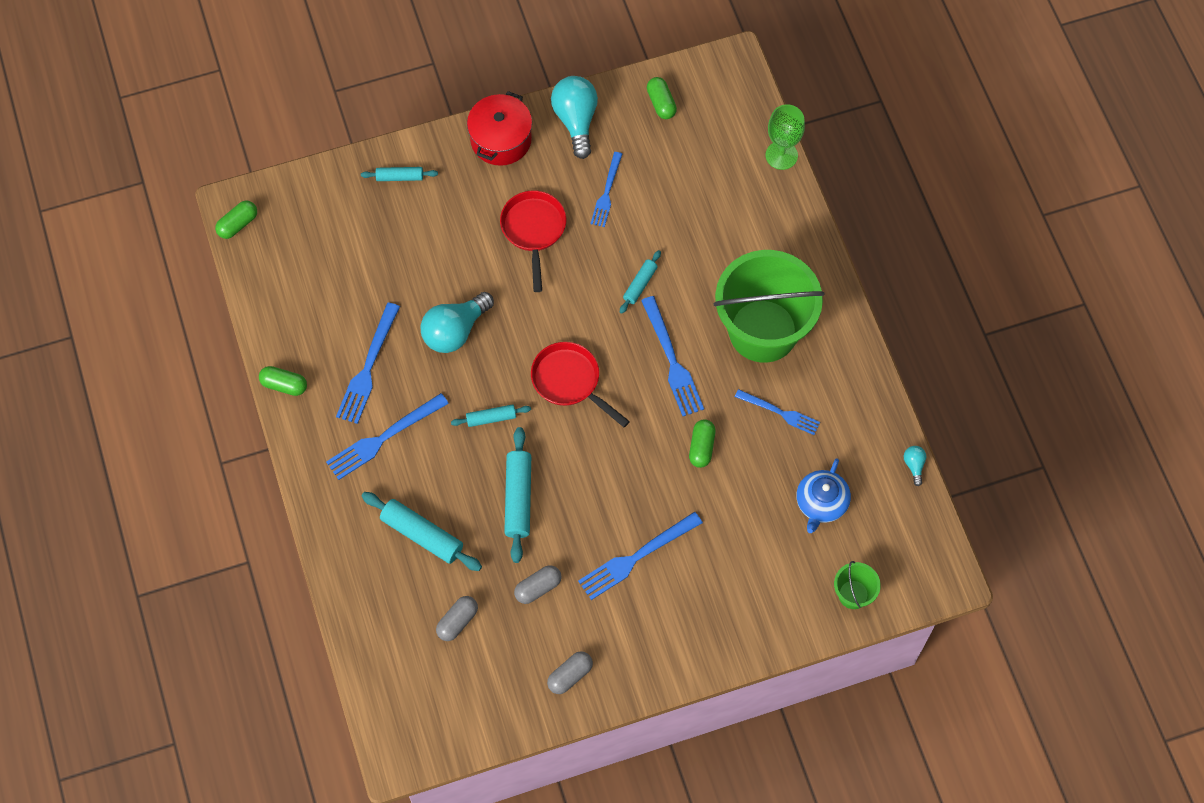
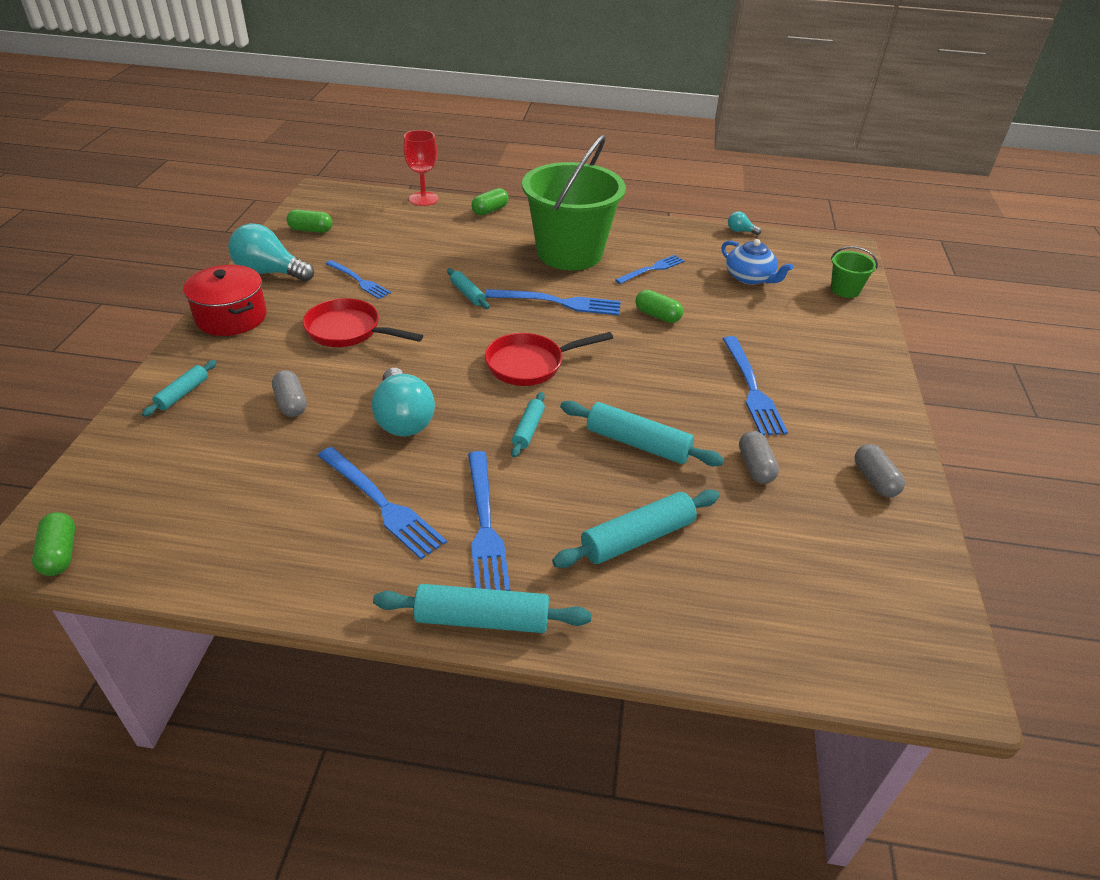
camera: 65 degrees left, 25 degrees down
(284, 385) = (330, 596): green capsule -> green capsule (490, 210)
(310, 475) = (482, 619): none -> turquoise rolling pin
(457, 621) = (770, 549): grey capsule -> grey capsule (291, 403)
(781, 155) = (423, 199): green goblet -> red goblet

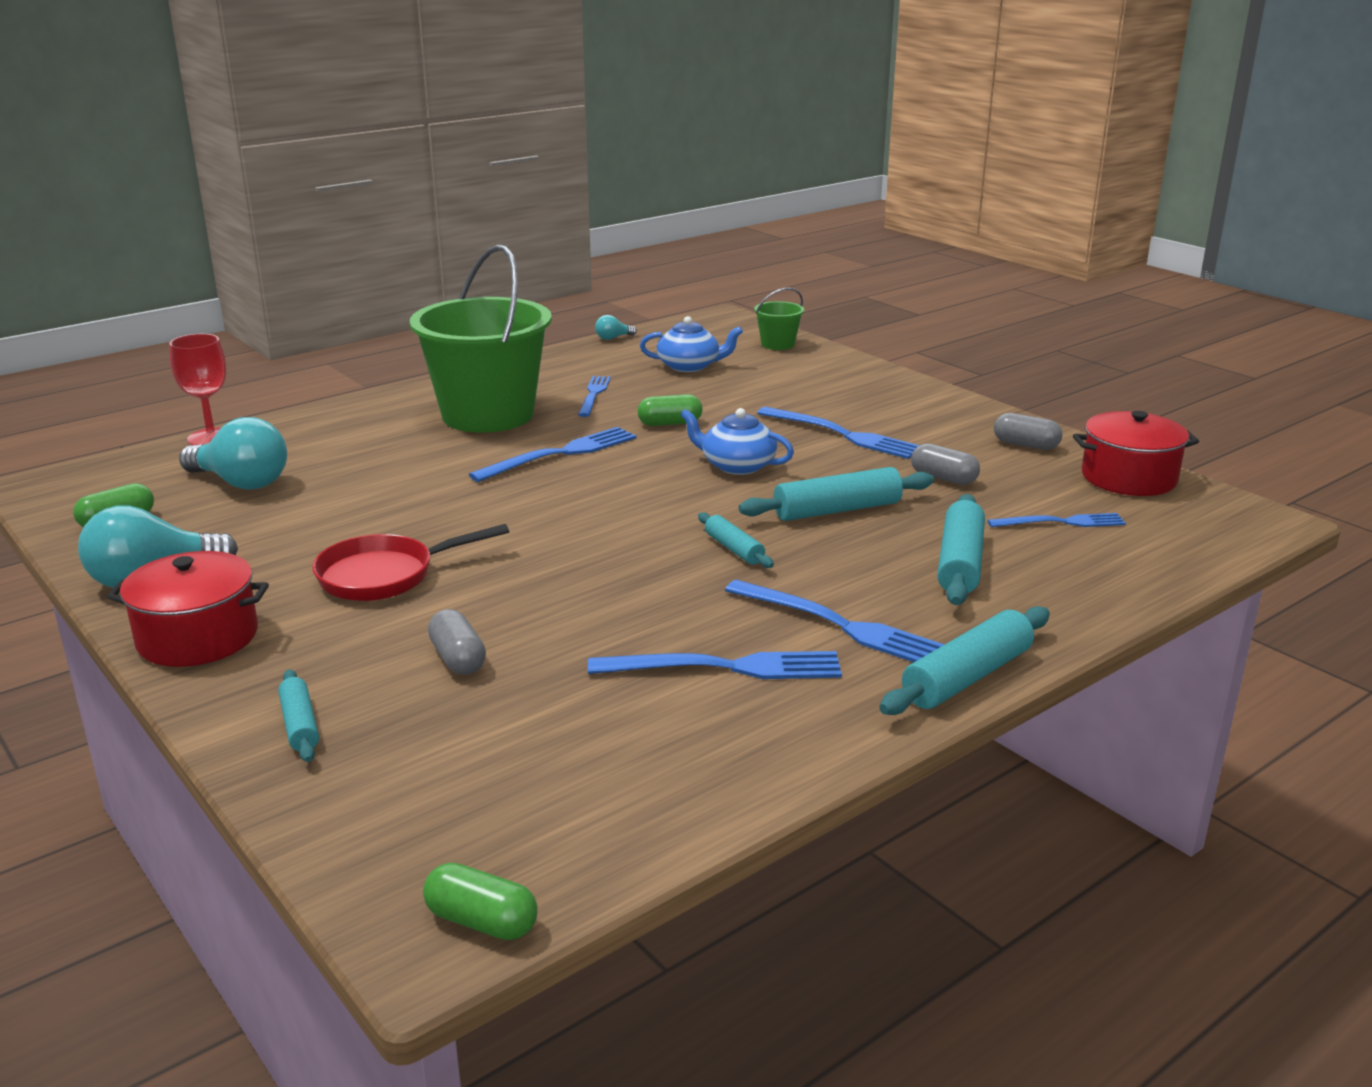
camera: 45 degrees left, 15 degrees down
(291, 403) = (458, 659): grey capsule -> grey capsule turned 45 degrees clockwise
(359, 281) = (296, 533): blue fork -> blue fork (1061, 522)
(403, 419) = (605, 604): turquoise light bulb -> turquoise light bulb (241, 483)
(467, 294) = (452, 488): turquoise rolling pin -> none
(490, 210) = (320, 416): green capsule -> none
(530, 364) = (635, 507): red pan -> none
(640, 371) = (737, 465): none -> blue teapot
(905, 563) = (1128, 478): none -> red pot

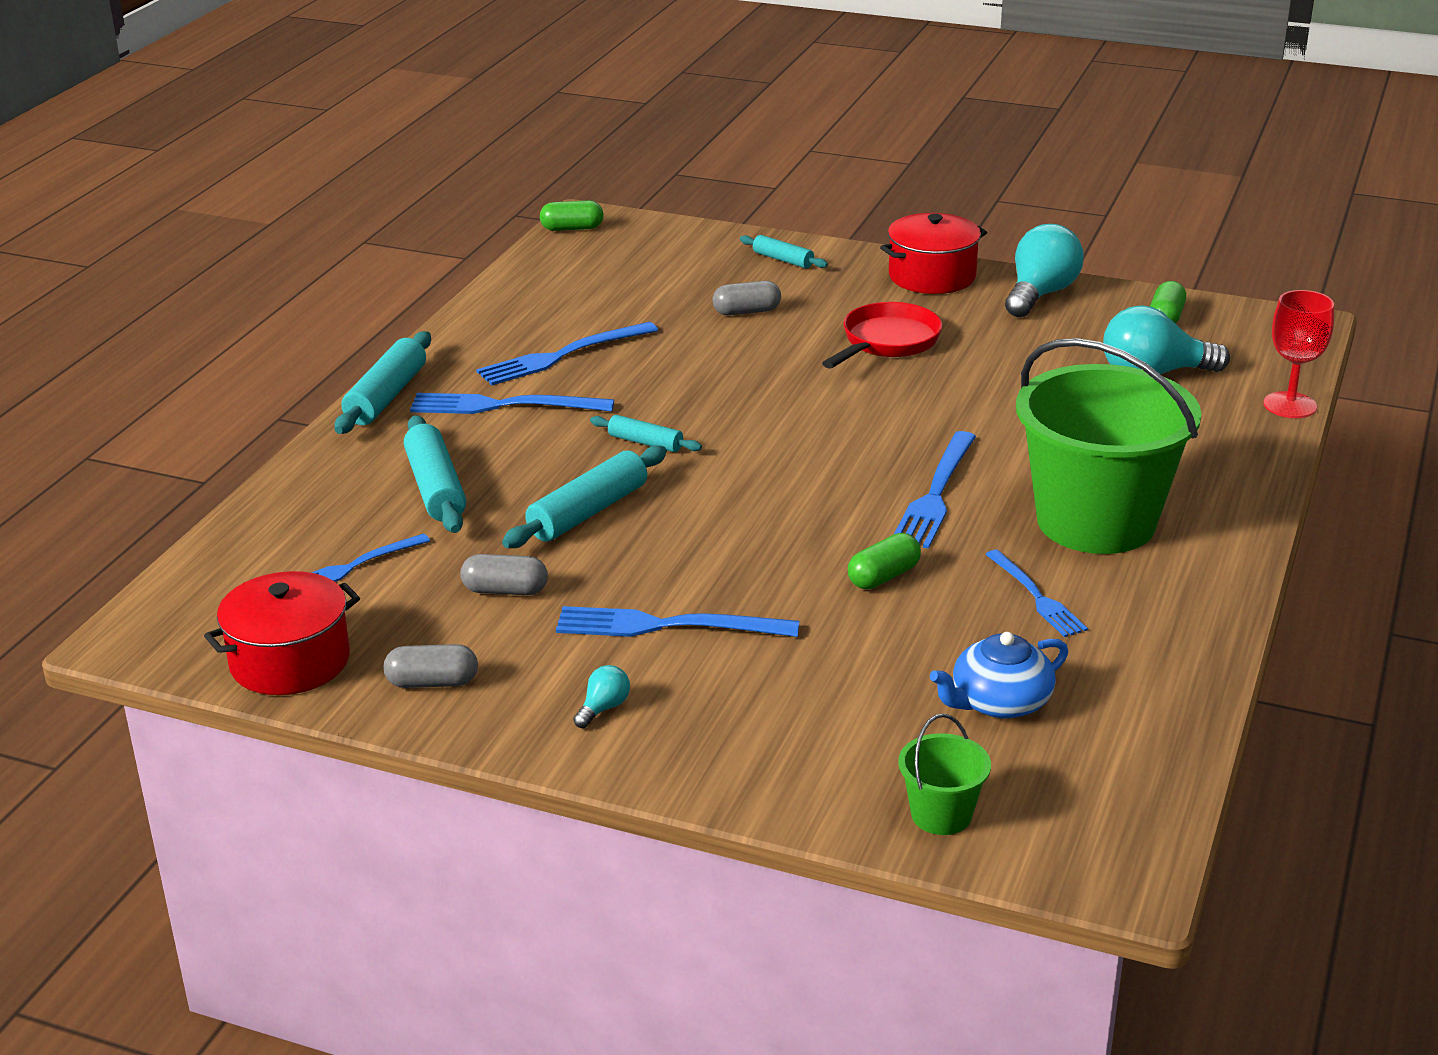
camera: 150 degrees right, 5 degrees up
(458, 659) = (746, 312): grey capsule -> grey capsule turned 45 degrees counterclockwise
(613, 338) = (1196, 735): turquoise light bulb -> turquoise light bulb (603, 708)
(737, 465) = (740, 537): blue teapot -> none

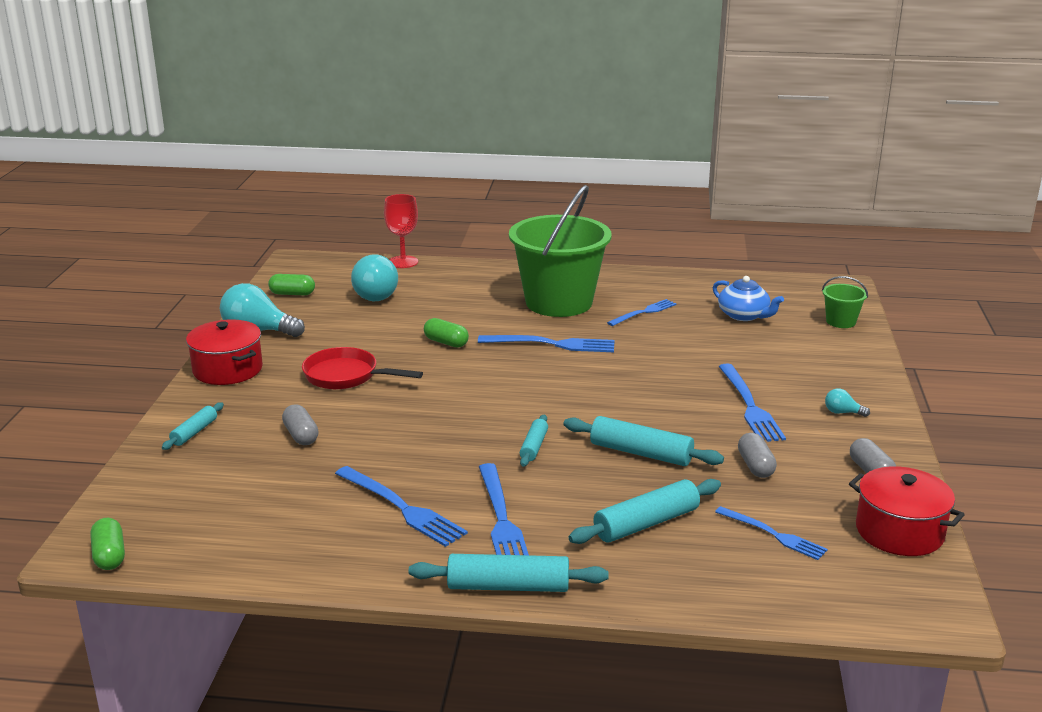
camera: 105 degrees left, 5 degrees down
(883, 577) = (652, 351): green capsule -> green capsule (446, 342)

